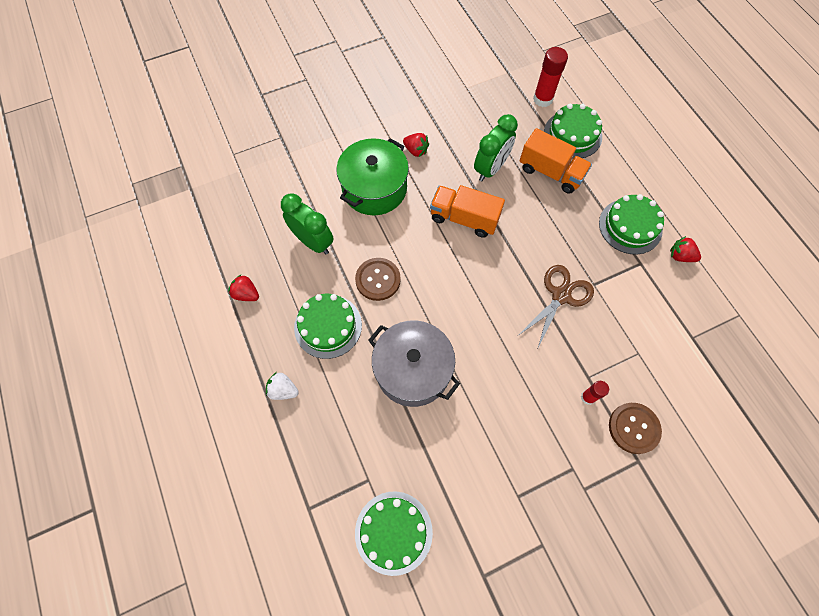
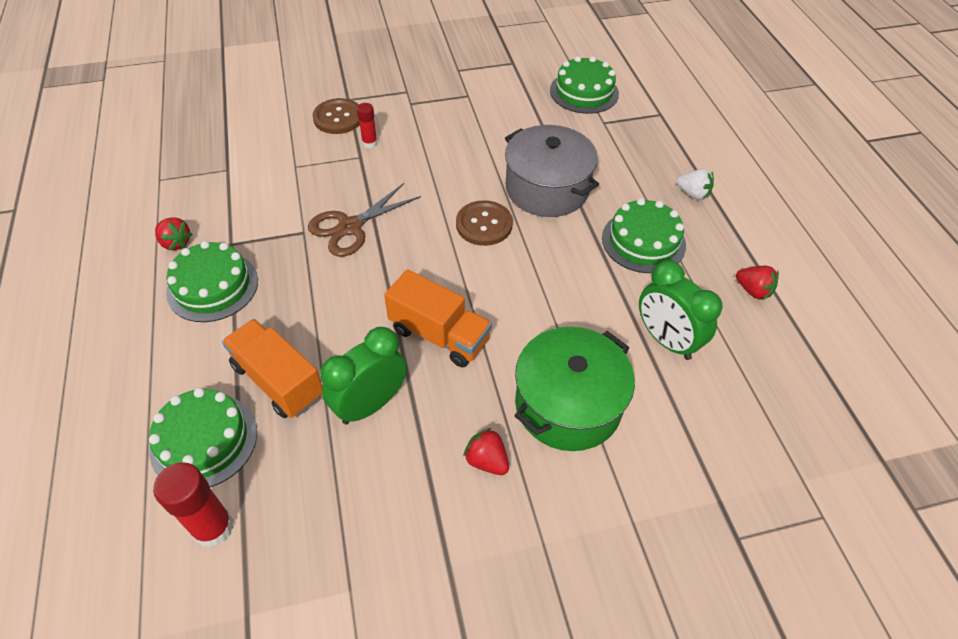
camera: 170 degrees left, 15 degrees down
(378, 280) = (576, 279): brown button -> brown button (484, 224)

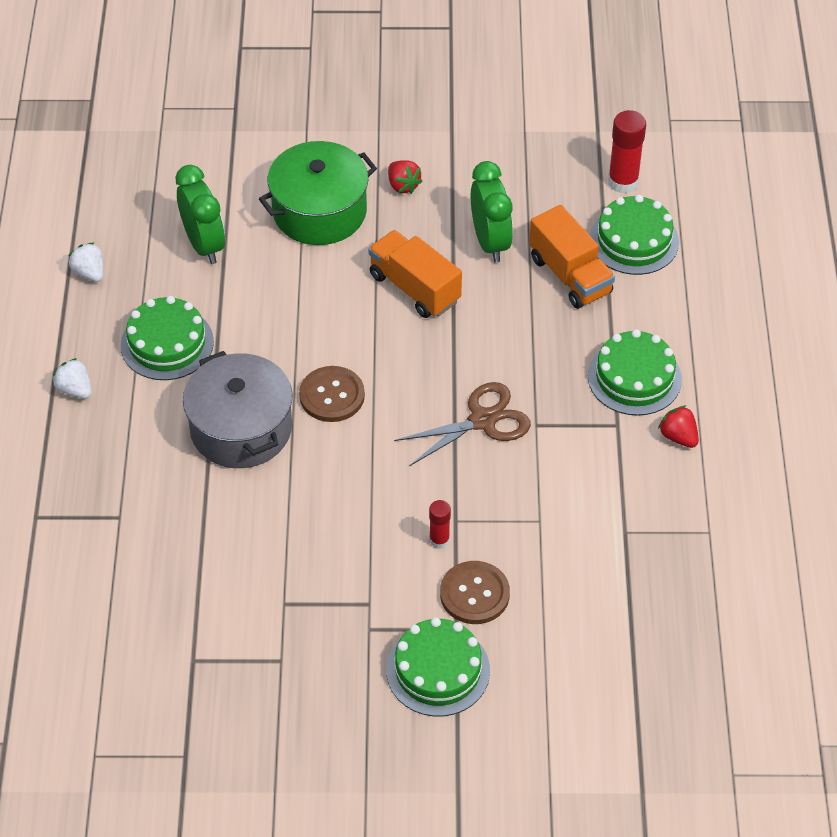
camera: 165 degrees left, 0 degrees up
(370, 404) = (490, 242): green clock -> green clock turned 75 degrees counterclockwise
(584, 92) = (117, 577): green cake -> green cake (438, 670)
(753, 291) = (89, 273): red strawberry -> white strawberry

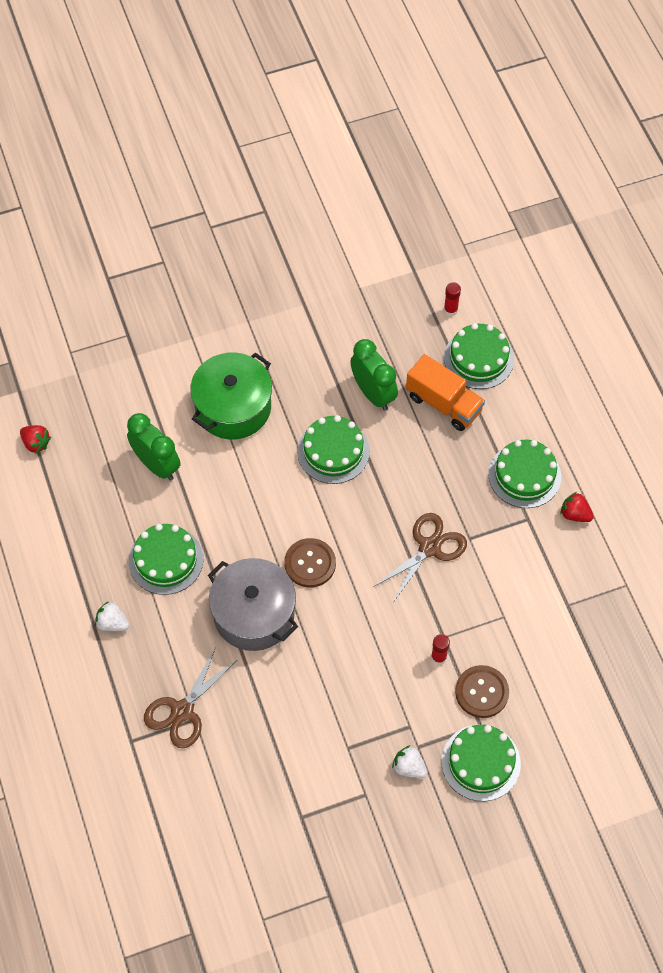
camera: 20 degrees left, 10 degrees up
(89, 273) = (78, 518): white strawberry -> white strawberry (409, 767)
(109, 504) = (182, 711): none -> brown scissors
(403, 185) = (287, 364): red strawberry -> red strawberry (36, 443)
(414, 288) = (333, 451): orange truck -> green cake
(623, 182) = (450, 310): red glue stick -> red glue stick, size x0.58

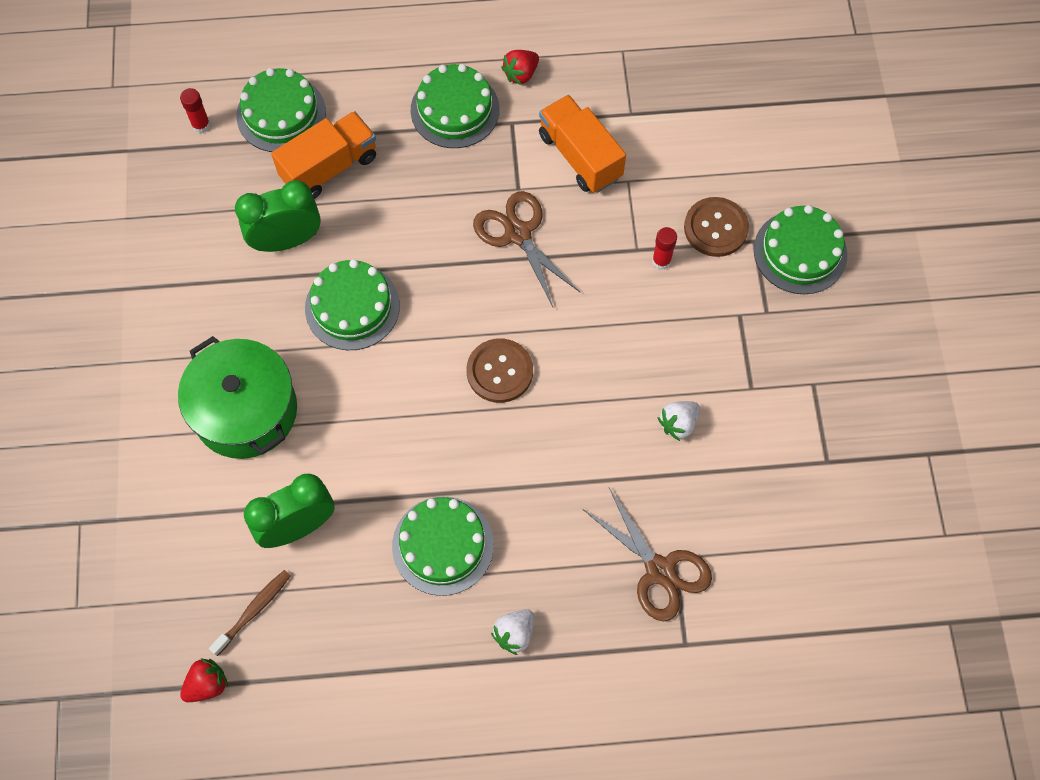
camera: 75 degrees left, 5 degrees up
(91, 455) = (253, 611): none -> brown toothbrush
(254, 614) = (550, 454): grey pot -> none
(409, 767) = (790, 328): white strawberry -> white strawberry (678, 424)
(514, 576) = (580, 156): none -> orange truck

